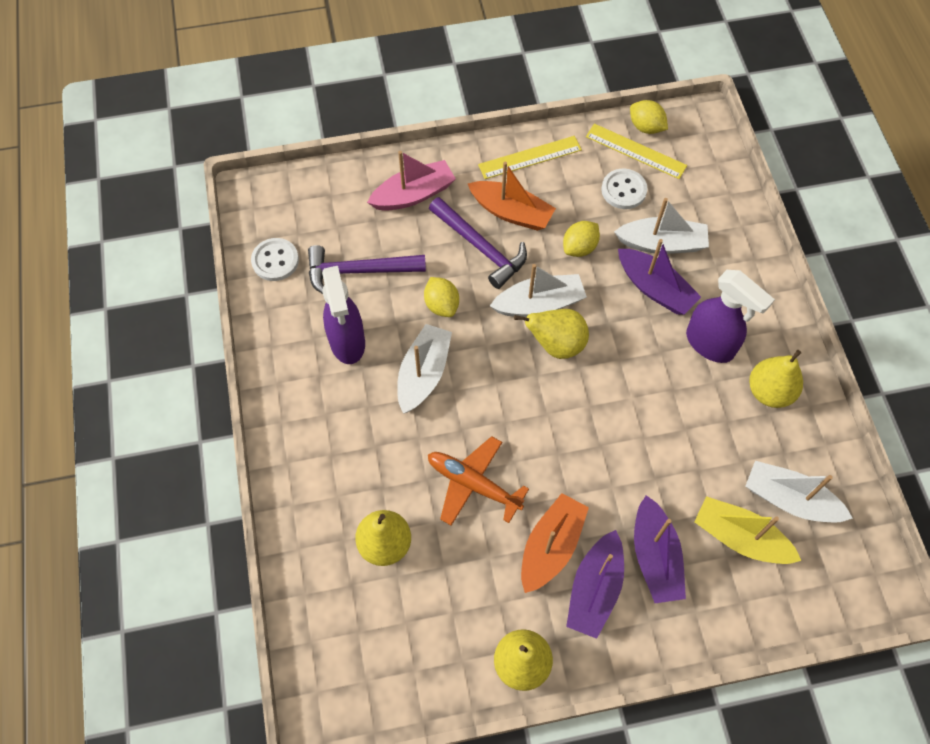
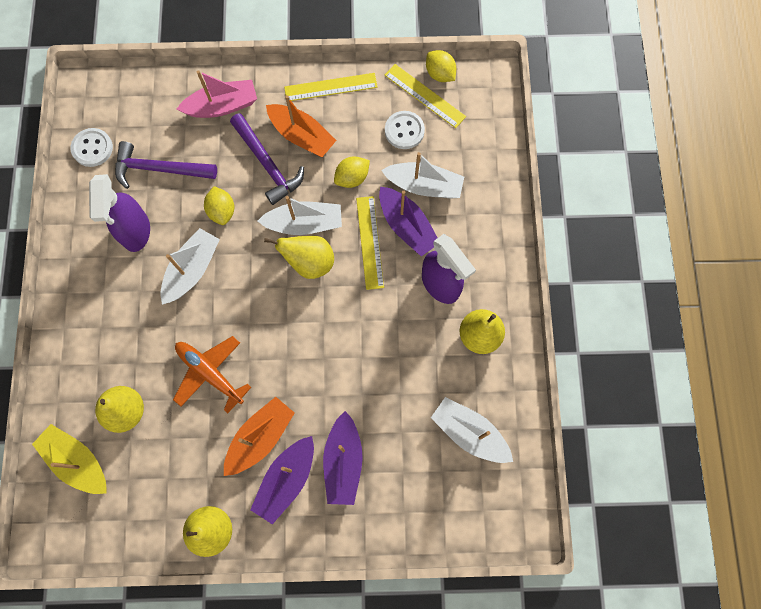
camera: 10 degrees right, 10 degrees up
(618, 312) = (369, 242): none -> yellow ruler
(740, 537) = (418, 458): yellow boat -> yellow boat (77, 461)

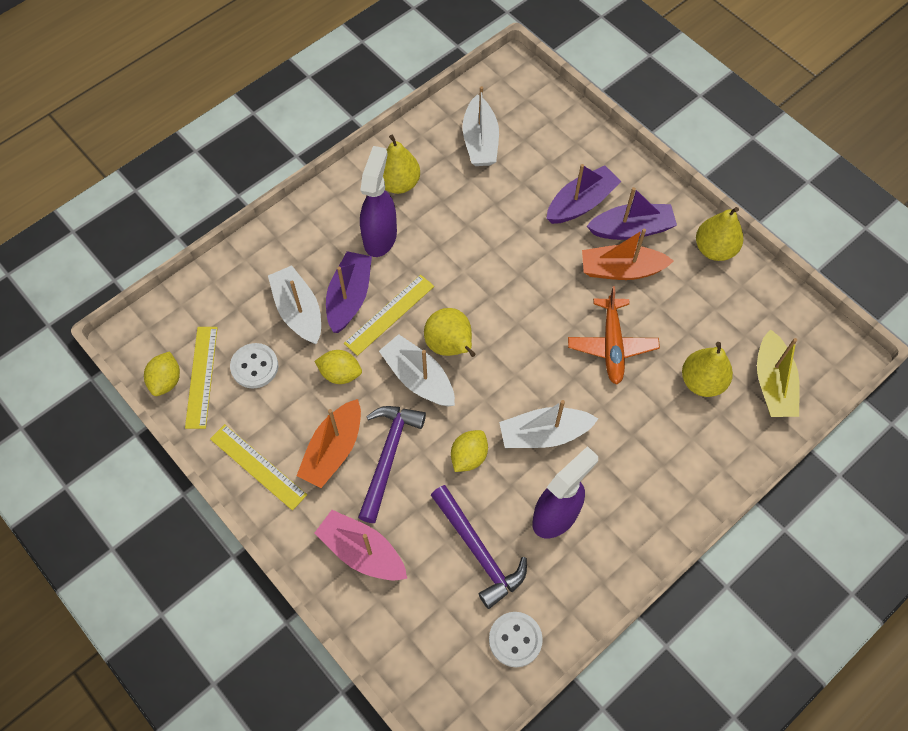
camera: 130 degrees left, 10 degrees down
(302, 136) = (333, 450): orange boat -> orange boat turned 150 degrees counterclockwise

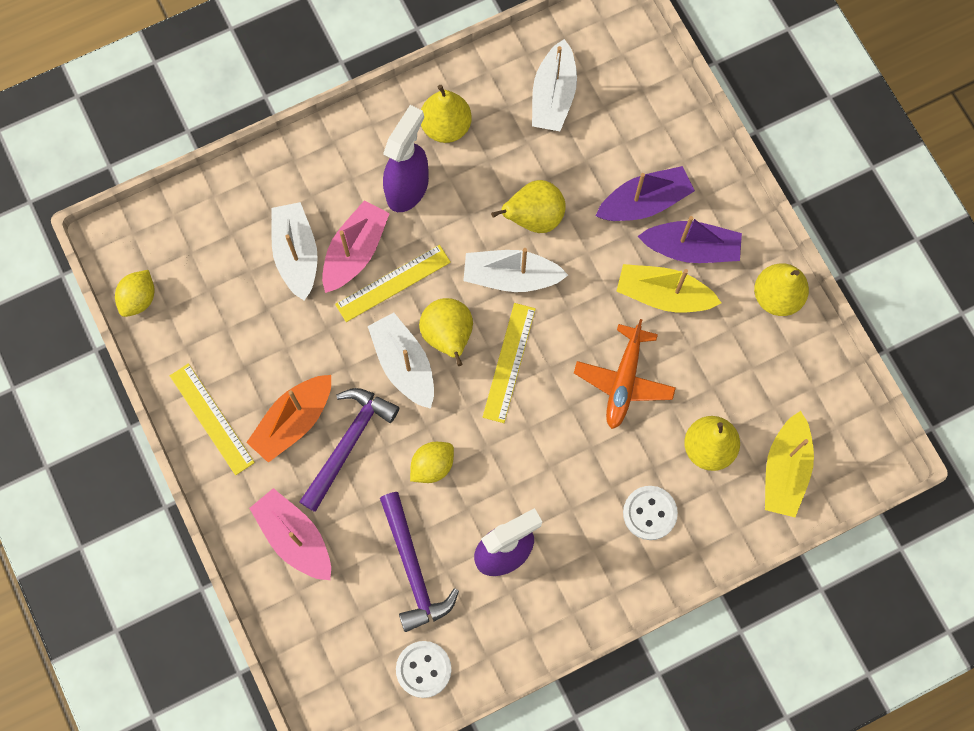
camera: 15 degrees right, 10 degrees up
(201, 376) = (176, 303): yellow ruler -> yellow ruler (509, 362)
(254, 366) = (234, 306): white button -> white button (649, 513)
(340, 373) = (322, 338): yellow lemon -> none
(349, 297) = (355, 252): purple boat -> pink boat
(493, 235) = (534, 218): none -> yellow pear
(544, 434) = (519, 462): white boat -> white boat (511, 277)
(621, 270) = (663, 295): orange boat -> yellow boat

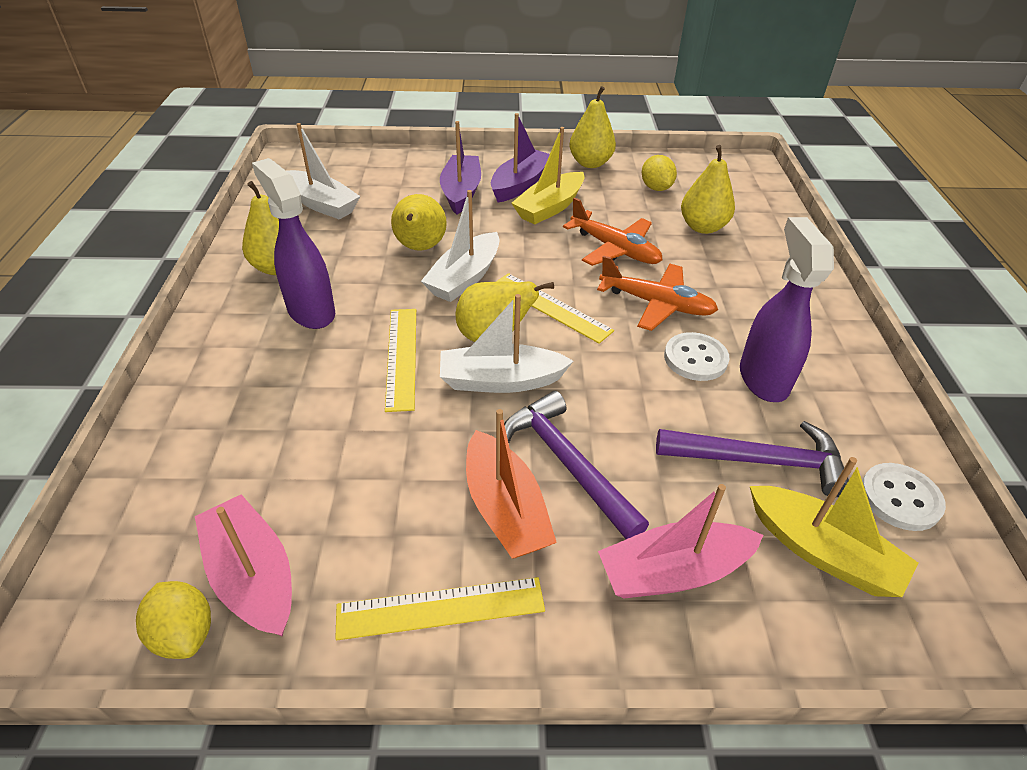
camera: 65 degrees left, 30 degrees down
(296, 254) = (295, 424): white boat -> none
(355, 252) = (340, 373): pink boat -> pink boat (253, 576)
(432, 466) = (634, 399): yellow lemon -> yellow lemon (656, 188)
(558, 444) = (656, 304): none -> orange plane
(649, 513) = (752, 274): white button -> white button (695, 358)
(785, 470) = (740, 200): yellow boat -> yellow boat (822, 552)

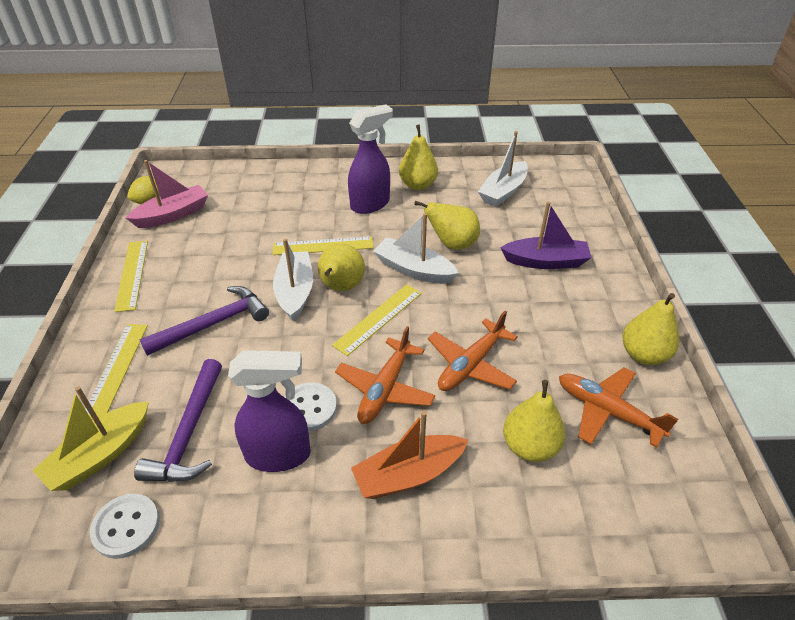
camera: 90 degrees right, 0 degrees up
(505, 509) = (186, 296): orange boat -> orange boat (408, 474)
(520, 184) = (574, 299): purple boat -> none
(550, 208) = (536, 320): yellow boat -> none
(656, 188) = (607, 411): yellow lemon -> orange plane
(673, 572) = (117, 369): pink boat -> yellow ruler

